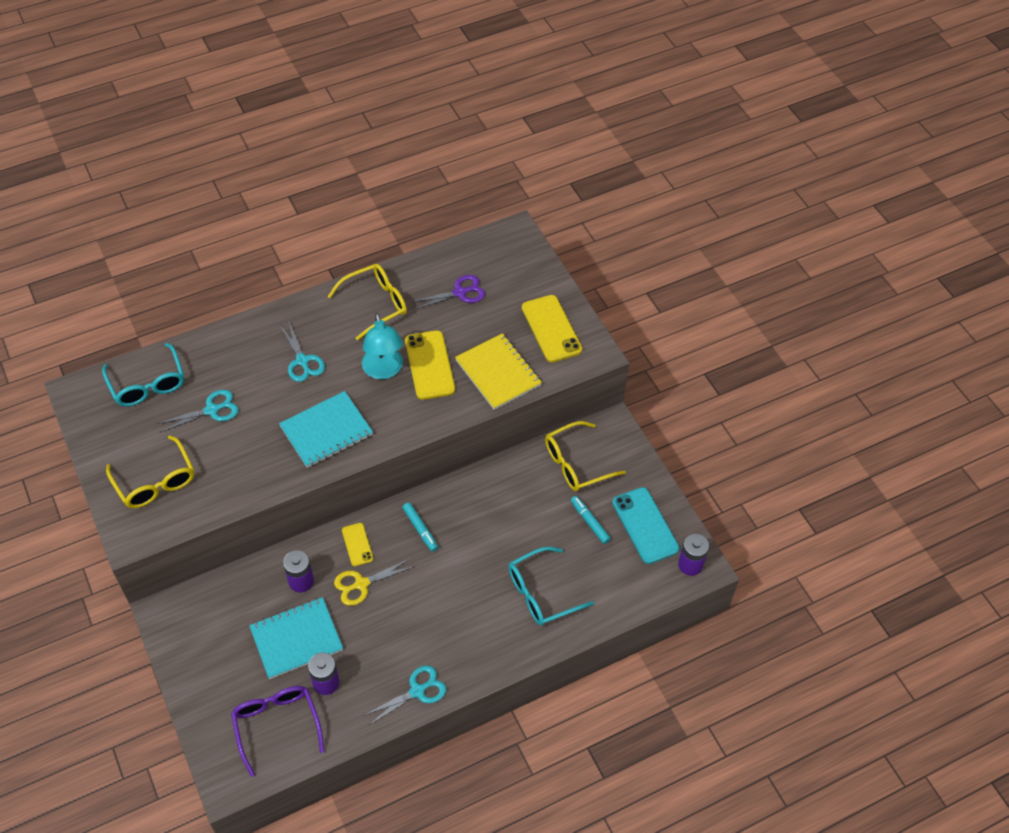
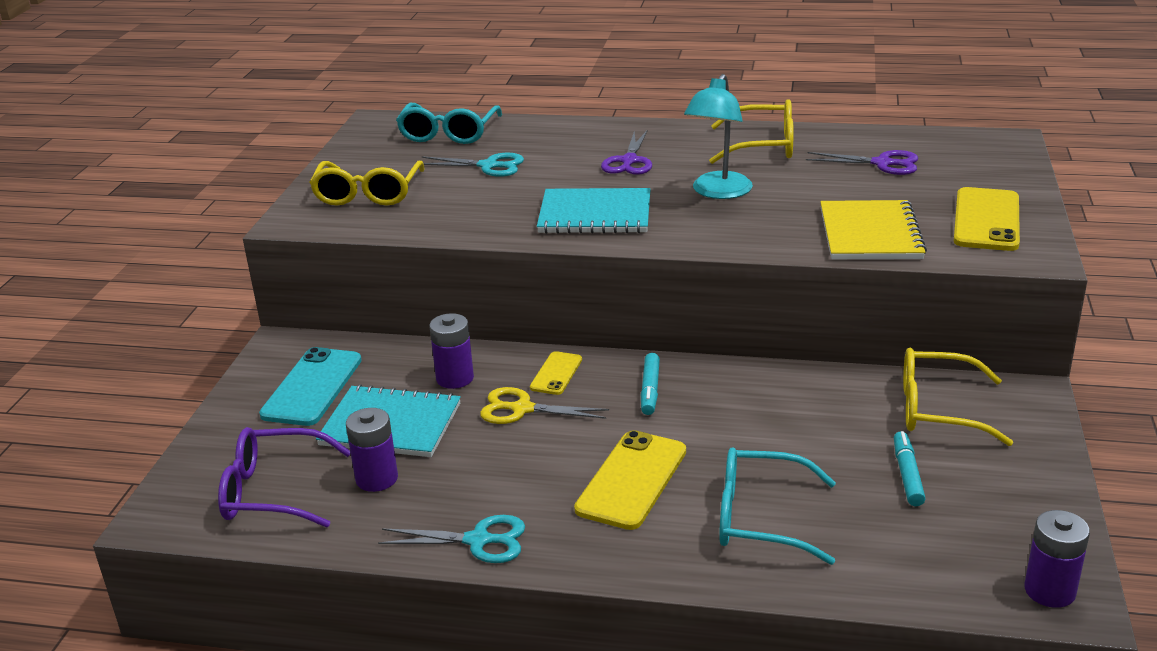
camera: 40 degrees right, 25 degrees down
(277, 726) = (274, 491): purple glasses -> purple glasses turned 105 degrees counterclockwise
(302, 361) = (629, 161): turquoise scissors -> purple scissors
(430, 365) = (782, 203): yellow phone -> yellow phone (632, 480)
(645, 525) = (1000, 513): turquoise phone -> turquoise phone (312, 387)

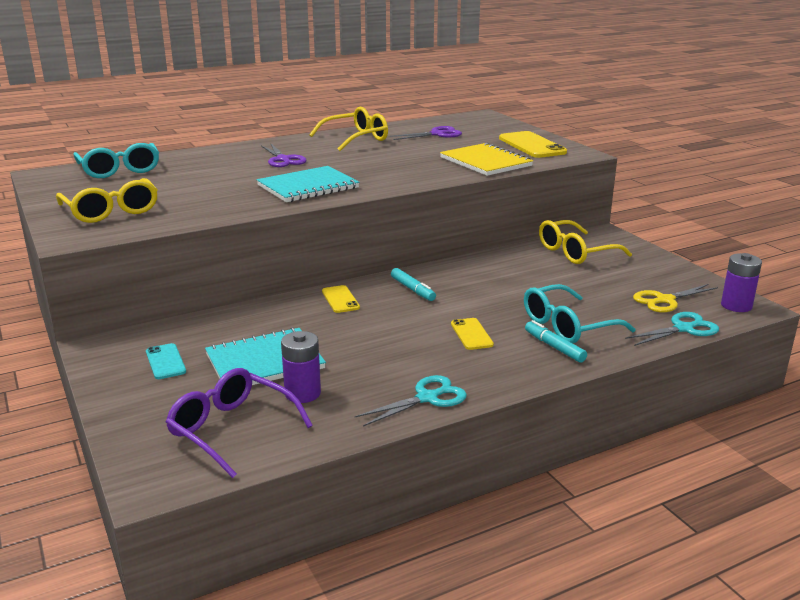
camera: 40 degrees left, 5 degrees down
(274, 491) = (232, 430): purple glasses -> purple glasses turned 75 degrees clockwise
(312, 387) = (165, 362): turquoise phone -> turquoise phone, size x0.56
(455, 378) = (273, 323): purple battery -> none
(488, 166) = (184, 180): turquoise scissors -> turquoise scissors (683, 329)
(522, 409) = (346, 323): yellow scissors -> yellow scissors (665, 300)
(632, 480) = (471, 334): yellow phone -> yellow phone, size x0.56
(718, 192) = (367, 162): turquoise lamp -> none
(907, 475) = (605, 283): turquoise marker -> turquoise marker (554, 347)

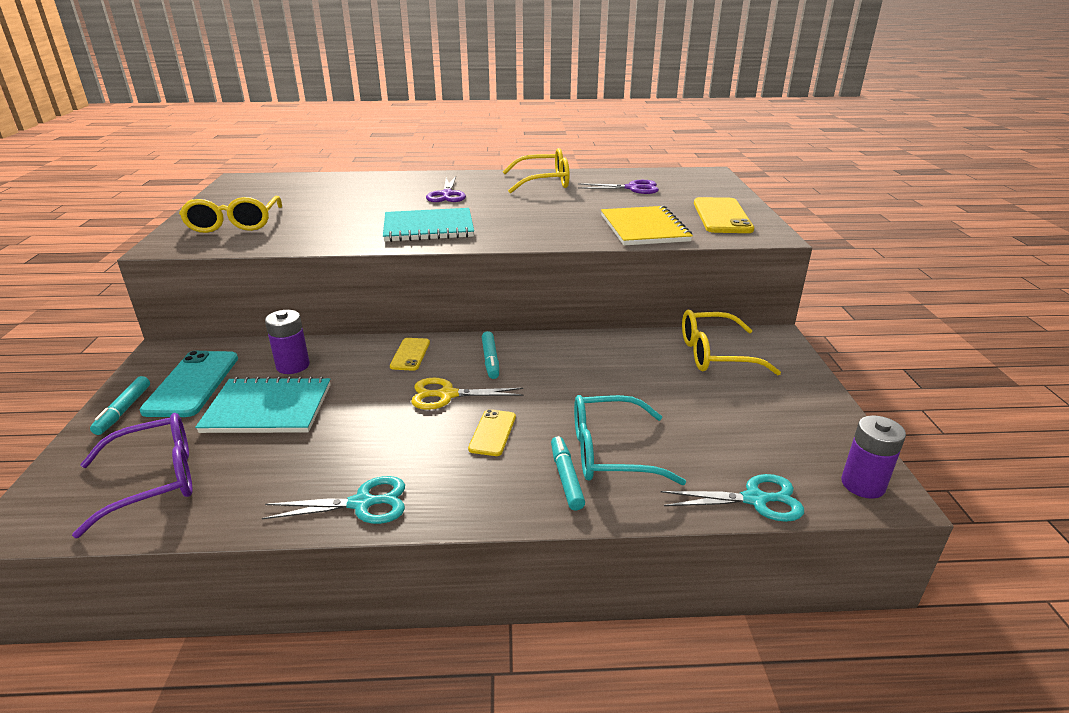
camera: 25 degrees right, 5 degrees up
(119, 170) = (300, 184): turquoise glasses -> none
(126, 394) = (124, 410): none -> turquoise marker
(165, 362) = (192, 384): turquoise phone -> turquoise phone, size x1.79
(232, 430) = (153, 480): purple glasses -> purple glasses turned 90 degrees clockwise
(302, 393) = (257, 457): purple battery -> purple battery (293, 366)
(665, 300) = (768, 449): yellow scissors -> yellow scissors (447, 395)

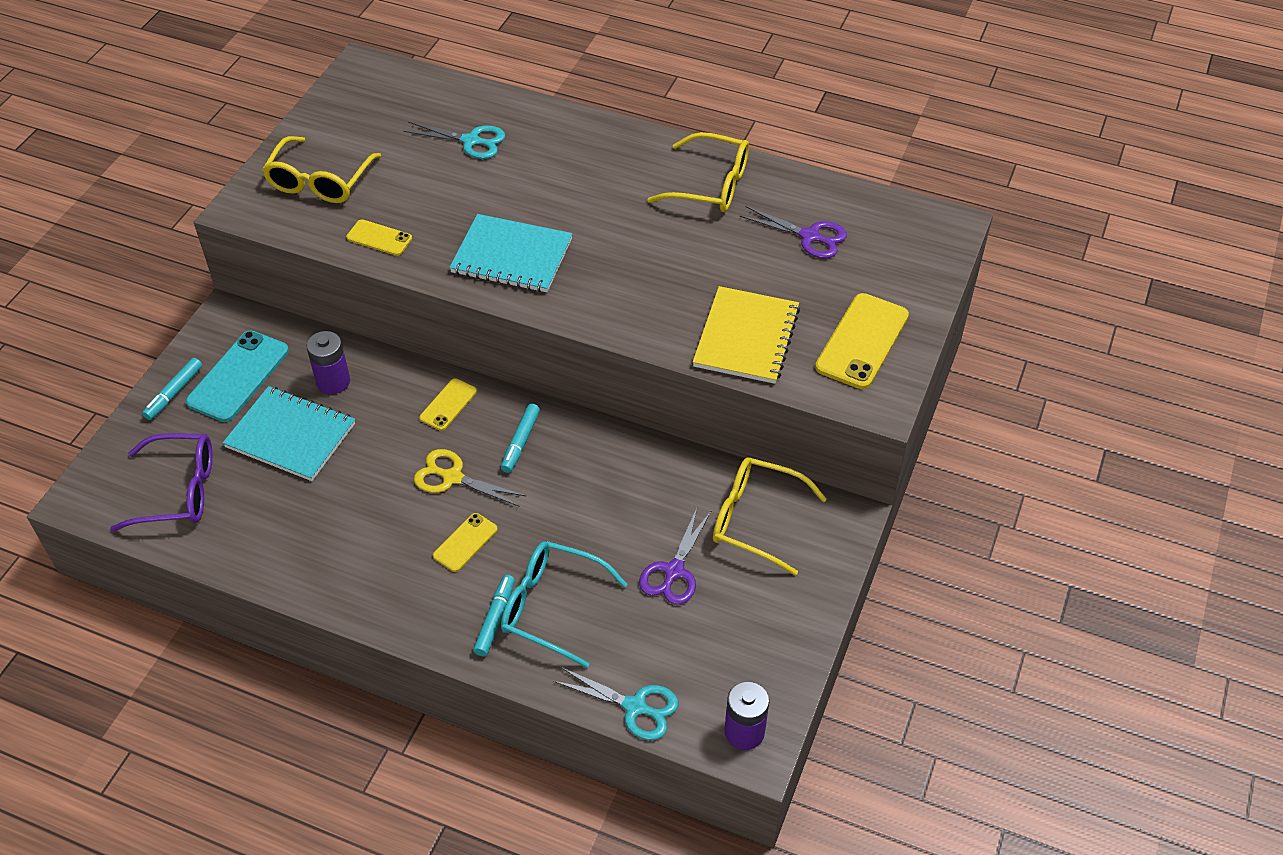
camera: 25 degrees right, 20 degrees up
(307, 238) = (379, 238): none -> yellow phone
(362, 503) = (321, 580): turquoise scissors -> turquoise scissors (471, 141)
(446, 194) = (574, 182): purple scissors -> purple scissors (674, 571)

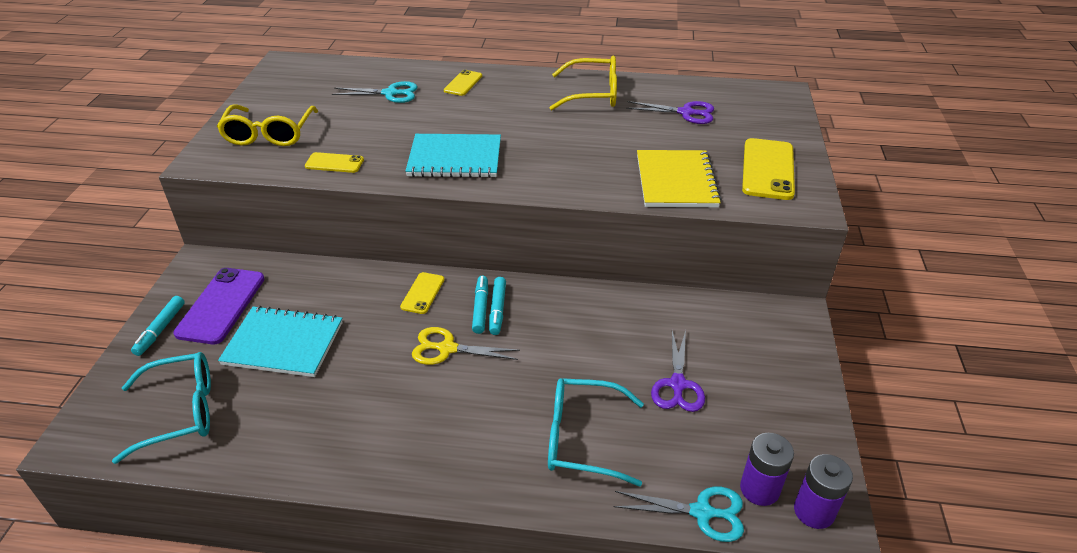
camera: 15 degrees left, 10 degrees down
(177, 491) = (179, 412): purple glasses -> turquoise glasses
(238, 376) = (221, 305): turquoise phone -> purple phone
(333, 382) = (312, 294): purple battery -> purple battery (759, 489)
(465, 542) = (479, 400): yellow phone -> yellow phone (463, 83)
(495, 619) = (533, 461): turquoise marker -> turquoise marker (480, 308)
(757, 520) = (725, 330): yellow glasses -> none

